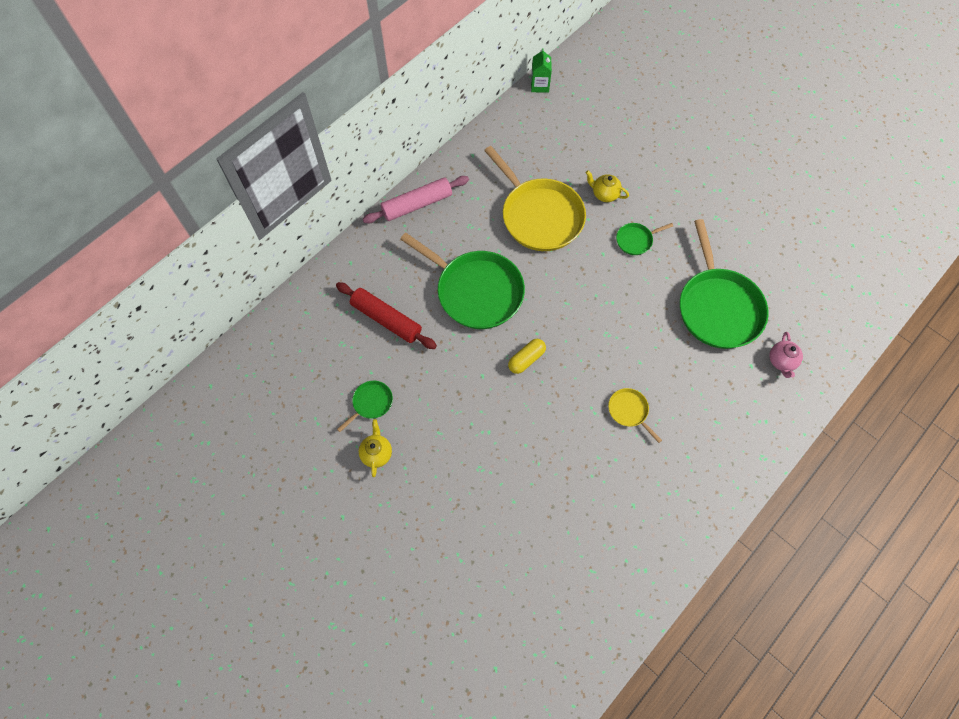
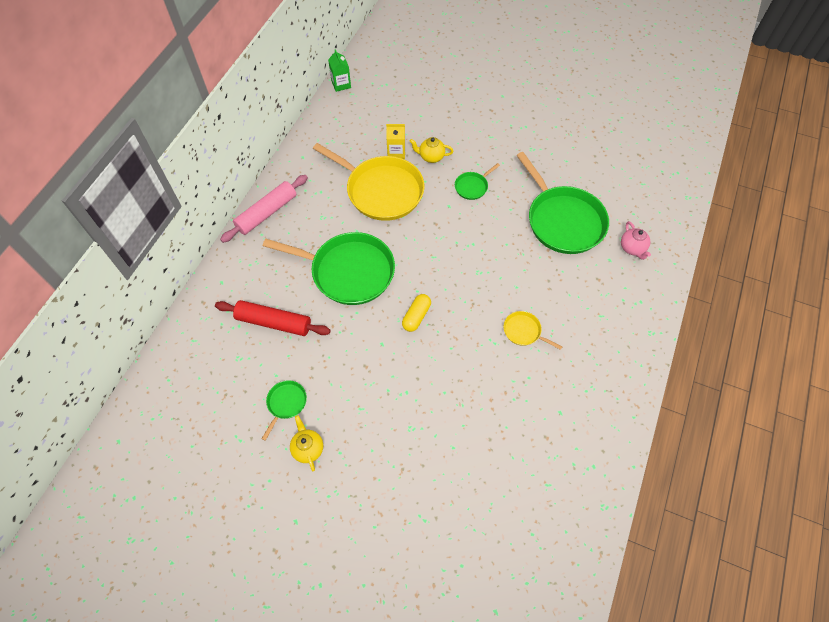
camera: 20 degrees left, 5 degrees down
(570, 178) = (396, 152): none -> yellow carton

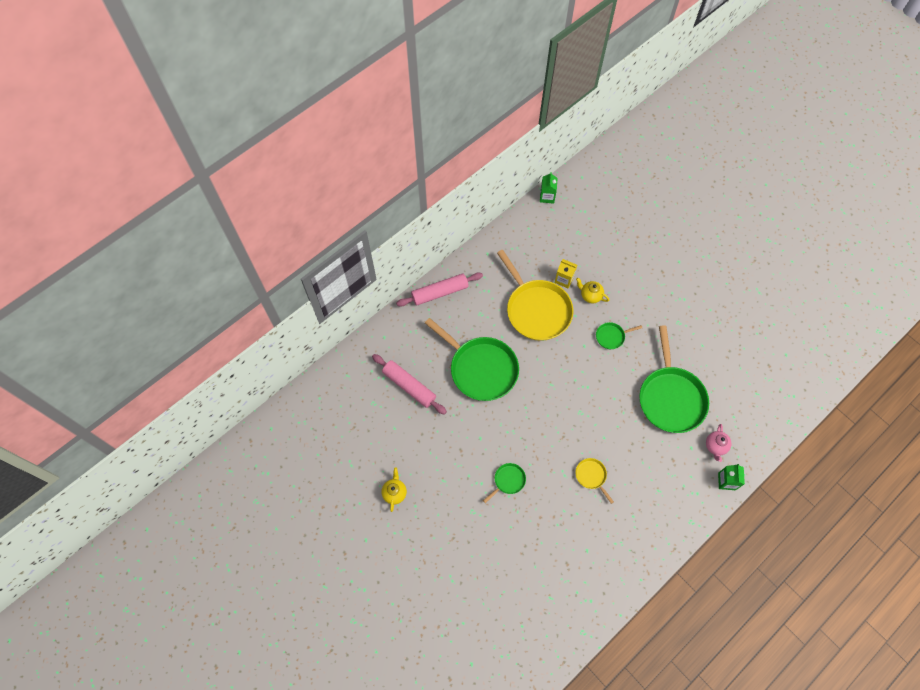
camera: 25 degrees right, 5 degrees up
(274, 322) = (409, 386): red rolling pin -> pink rolling pin
(286, 403) = (393, 452): green pan -> green pan (508, 480)
(416, 316) = (515, 428): yellow capsule -> none
(662, 277) = (726, 481): none -> green carton

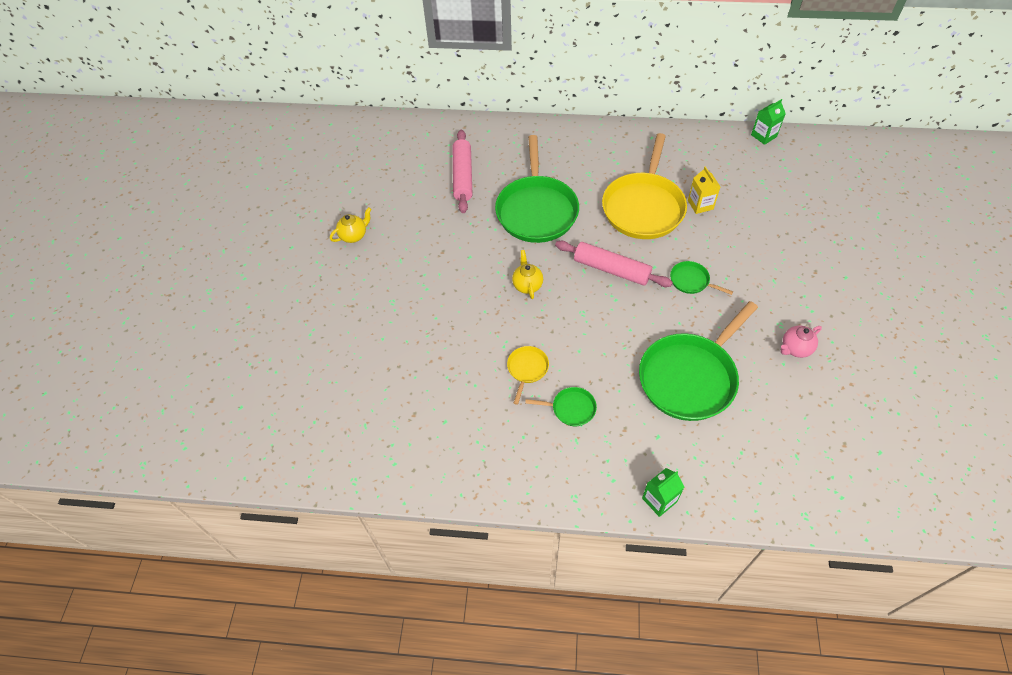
camera: 50 degrees right, 10 degrees down
(440, 292) = (573, 134): pink rolling pin -> pink rolling pin (611, 269)
(508, 480) = (450, 306): green pan -> green pan (571, 408)
(590, 295) = (711, 235): yellow teapot -> yellow teapot (527, 285)
(715, 446) = (686, 459): pink teapot -> pink teapot (795, 348)

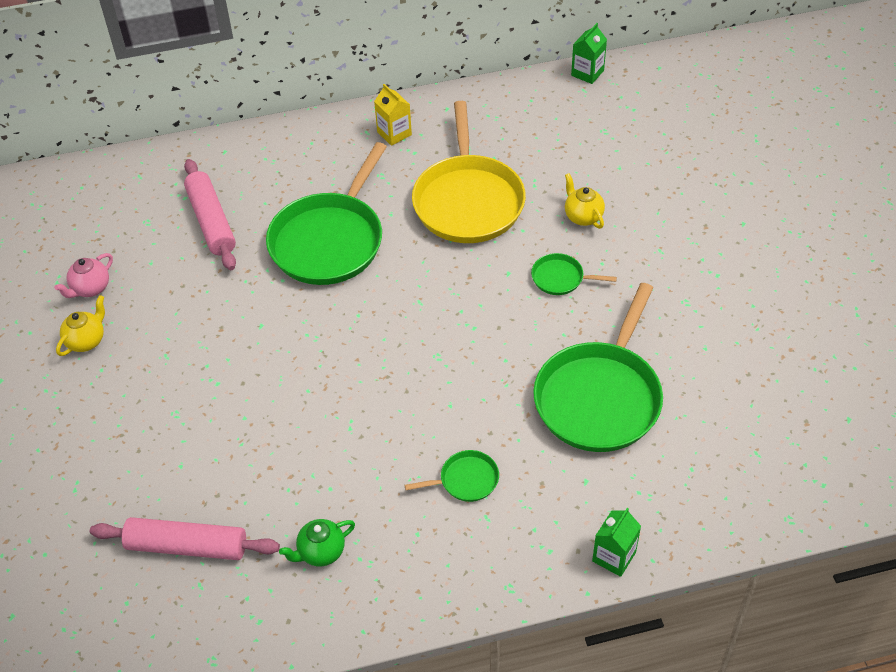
camera: 20 degrees left, 5 degrees down
(452, 428) = (321, 552): none -> green teapot
(527, 285) = (352, 341): yellow teapot -> yellow teapot (583, 216)
(527, 369) = (391, 448): yellow pan -> none
(536, 210) = (329, 241): green pan -> green pan turned 45 degrees clockwise
(611, 269) = (455, 291): pink rolling pin -> pink rolling pin (187, 546)
(700, 205) = (538, 180): yellow carton -> yellow carton (394, 133)
(795, 348) = (713, 326): pink teapot -> pink teapot (90, 288)

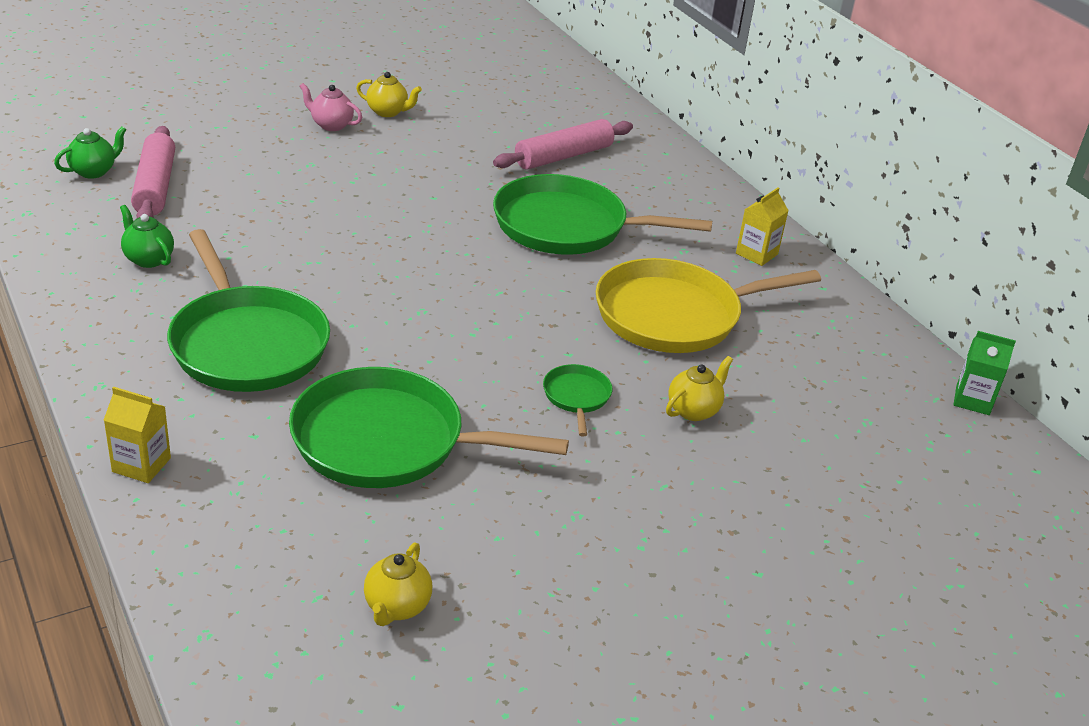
camera: 70 degrees right, 15 degrees down
(90, 288) = (451, 106): pink teapot -> pink teapot (331, 125)
(141, 602) = (94, 171): none -> green teapot
(466, 480) = (247, 344): green pan -> green pan, size x2.28
(614, 556) = (141, 465): green carton -> yellow carton
(767, 411) = (396, 607): none -> yellow teapot

